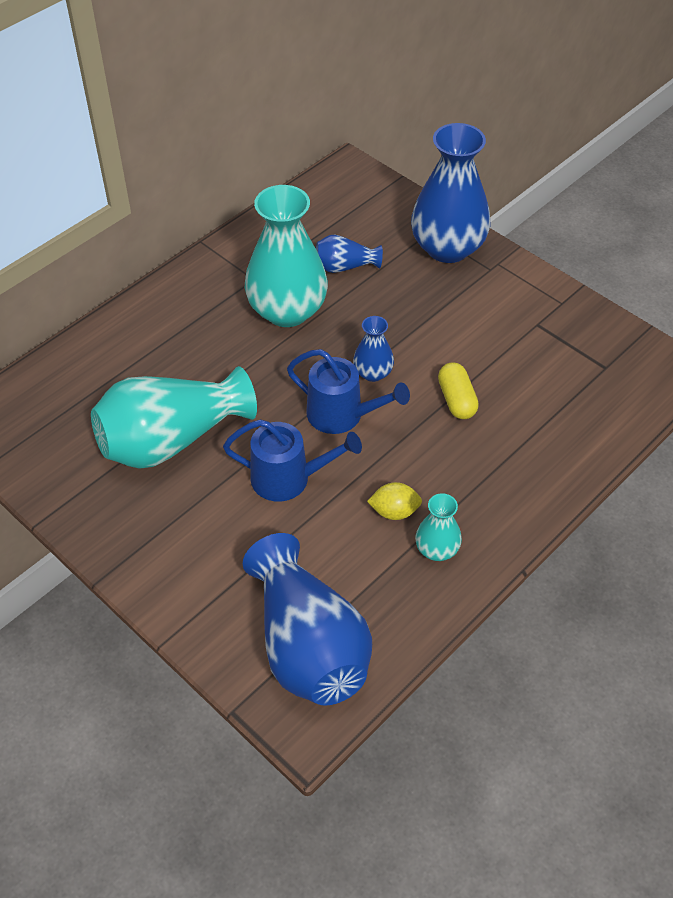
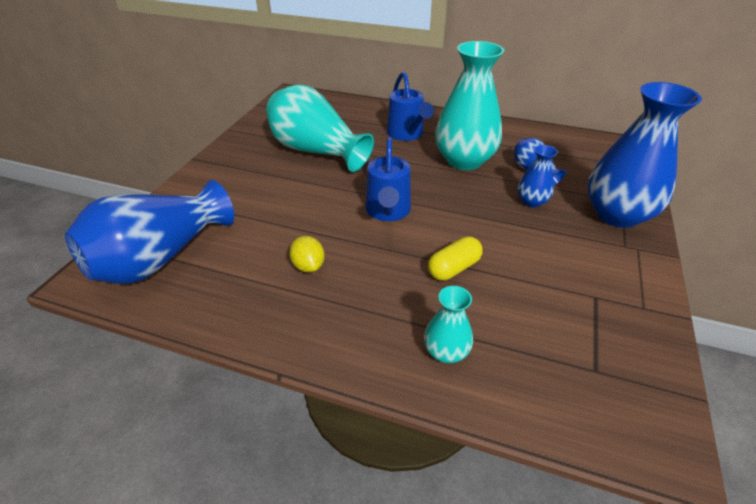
camera: 65 degrees right, 10 degrees down
(289, 479) = (312, 205): blue watering can -> blue watering can (407, 134)
(373, 373) = (442, 214): blue vase -> blue vase (531, 201)
(437, 549) = (280, 303): turquoise vase -> turquoise vase (446, 351)

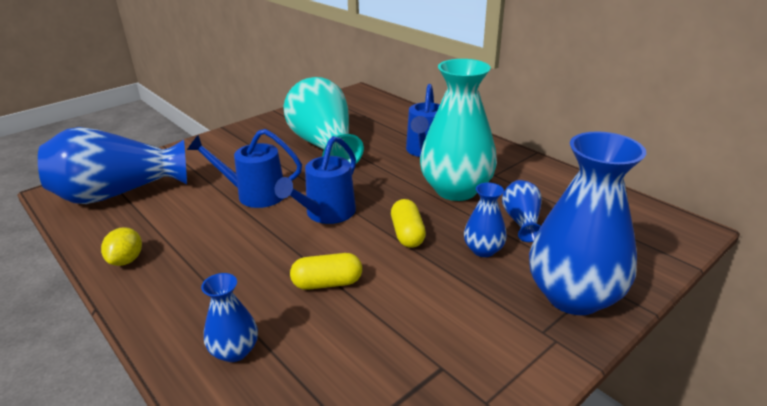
camera: 30 degrees right, 10 degrees down
(305, 214) = (254, 194): none -> blue watering can
(308, 266) = (210, 236): yellow lemon -> yellow lemon (126, 260)
(446, 351) = (234, 351): turquoise vase -> blue vase
(468, 207) = (407, 234): none -> yellow capsule

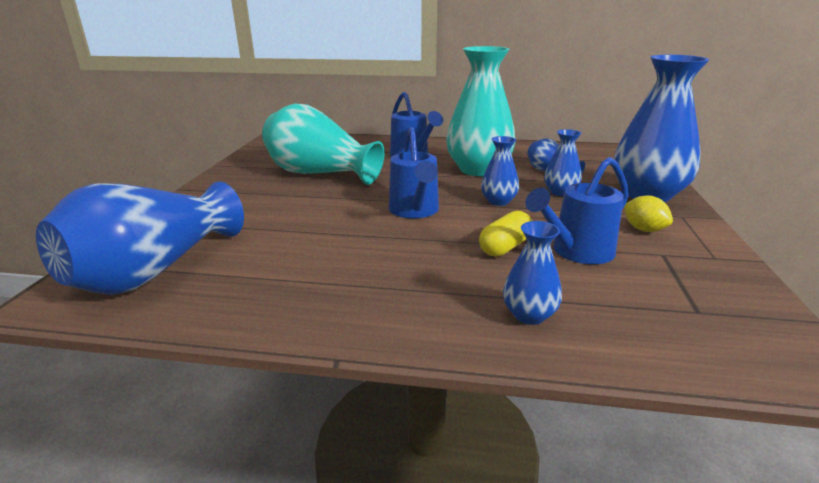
camera: 40 degrees left, 5 degrees down
(126, 260) = (287, 311): yellow lemon -> yellow lemon (643, 229)
(254, 194) = (323, 221): blue watering can -> blue watering can (576, 252)
(407, 234) = (498, 201): yellow capsule -> blue vase

